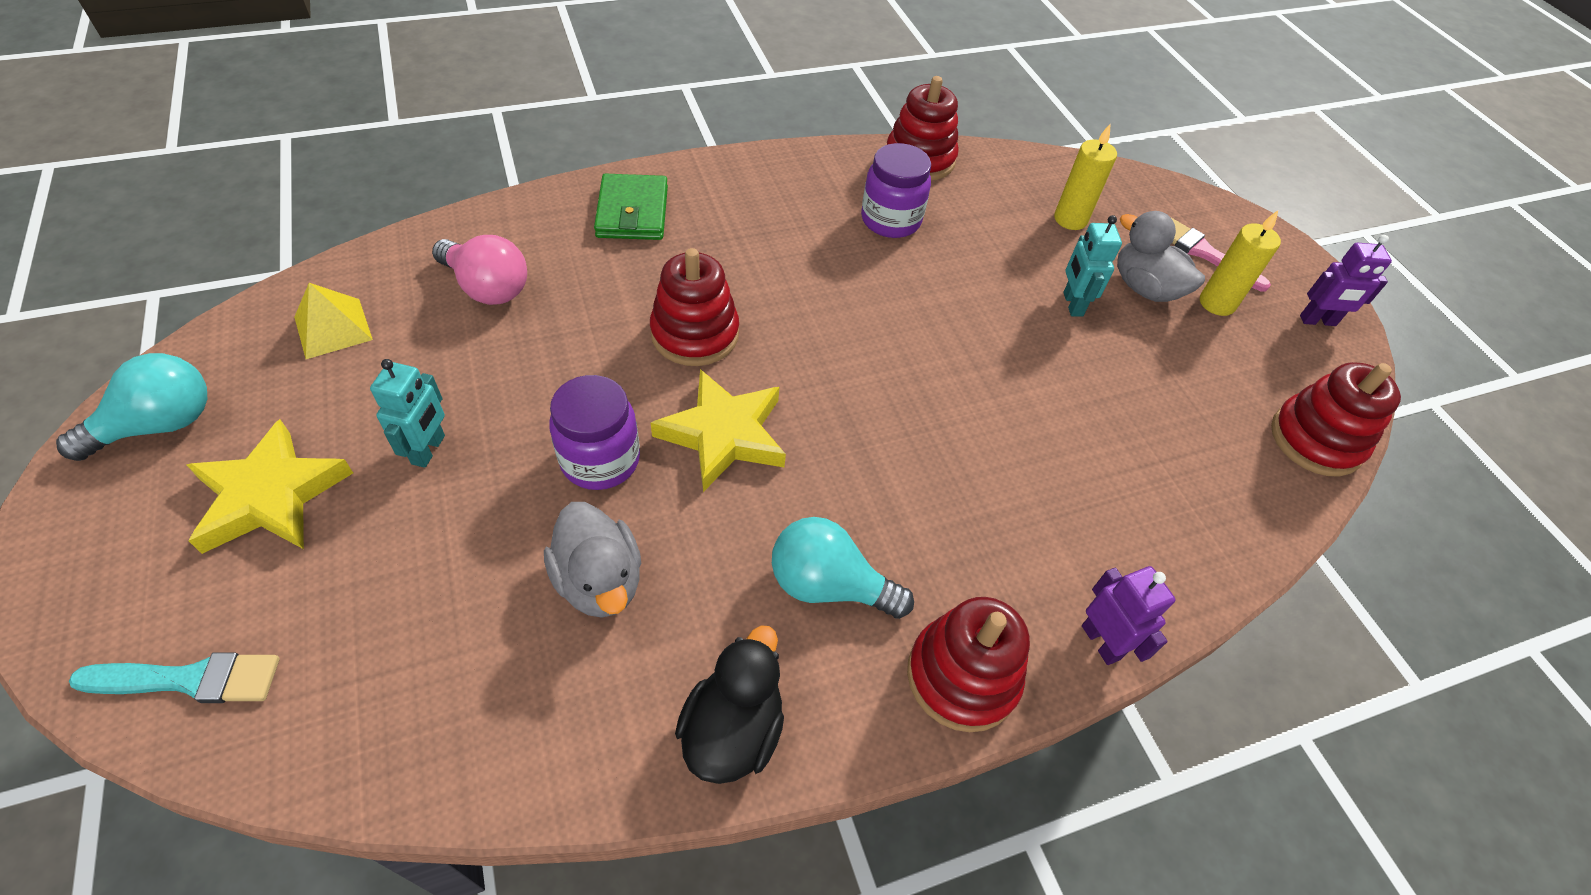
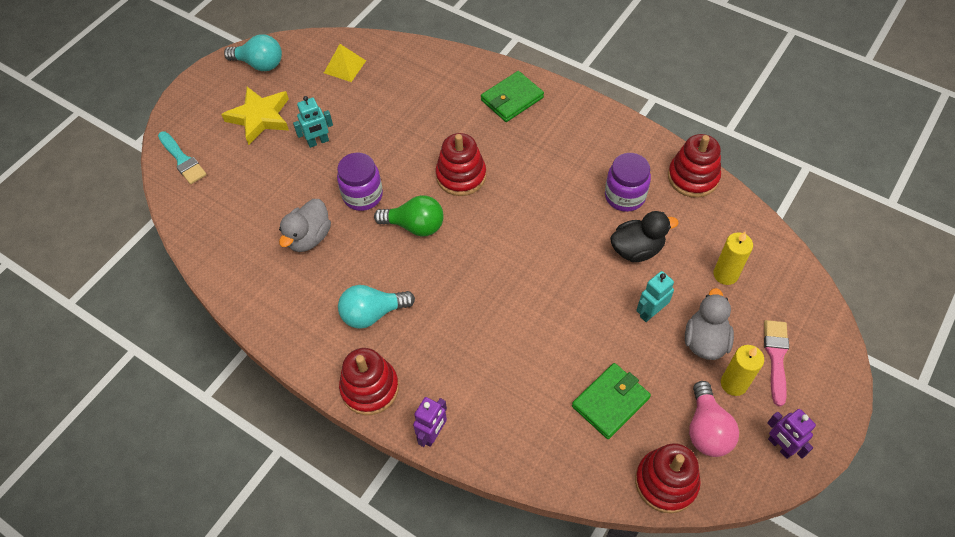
camera: 60 degrees right, 5 degrees up
(487, 287) = (413, 91): pink light bulb -> pink light bulb (706, 429)
(723, 434) = (415, 226): yellow star -> green light bulb
(733, 730) = (283, 323): black duck -> black duck (637, 249)
(829, 585) = (372, 313): turquoise light bulb -> turquoise light bulb turned 90 degrees counterclockwise
(1174, 417) = (610, 402): none -> green wallet

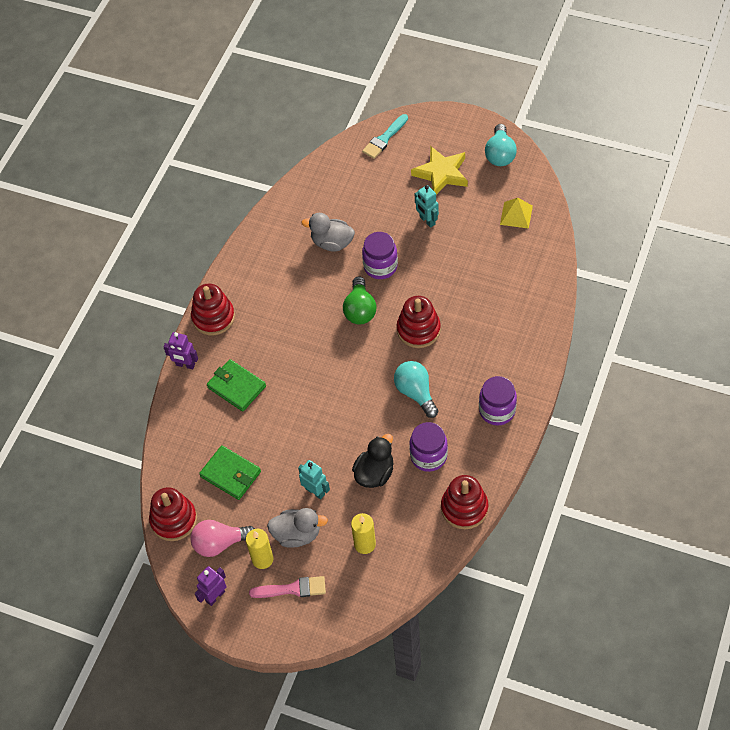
camera: 80 degrees right, 0 degrees up
(372, 313) = (274, 303): turquoise light bulb -> turquoise light bulb (416, 393)
(512, 99) = (516, 349): green wallet -> green wallet (236, 387)
(582, 128) = (497, 410): none -> purple jar
(637, 249) = (374, 473): black duck -> black duck turned 120 degrees counterclockwise

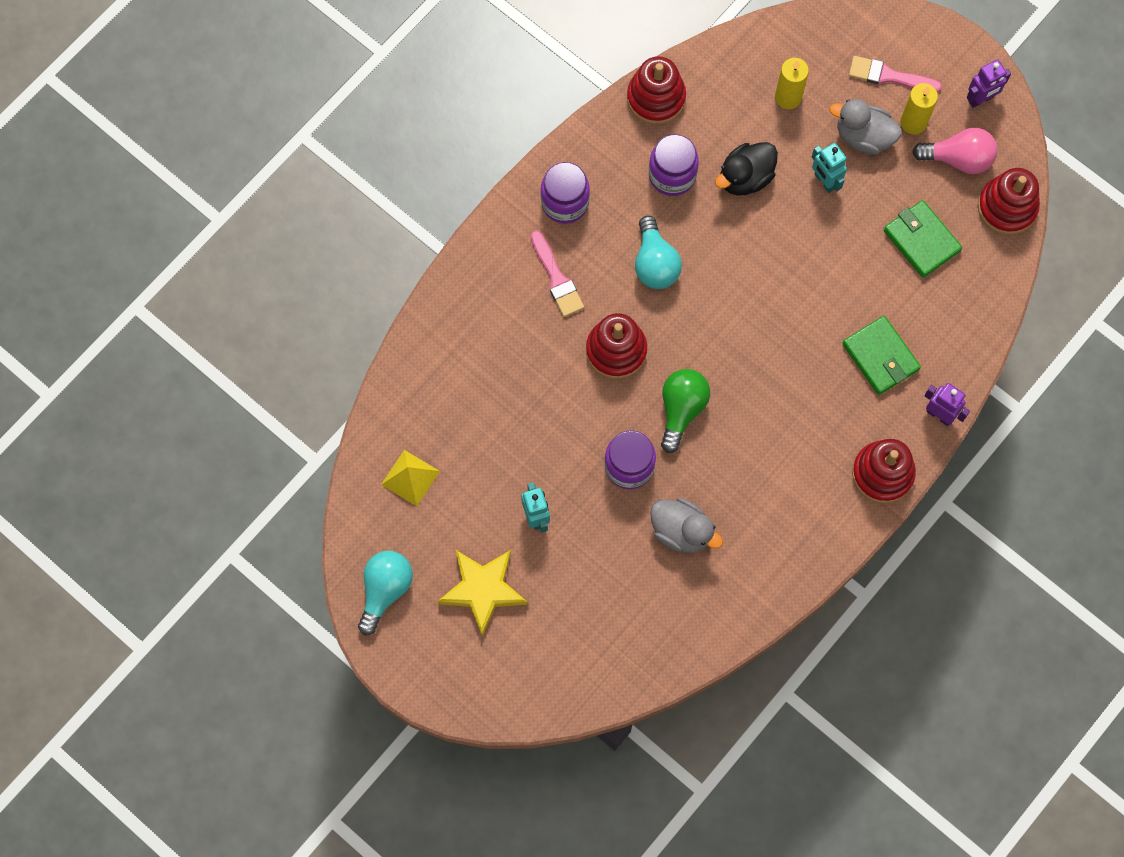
camera: 165 degrees left, 15 degrees up
(384, 139) = (539, 688): turquoise brush -> none
(479, 360) = (557, 278): none -> pink brush

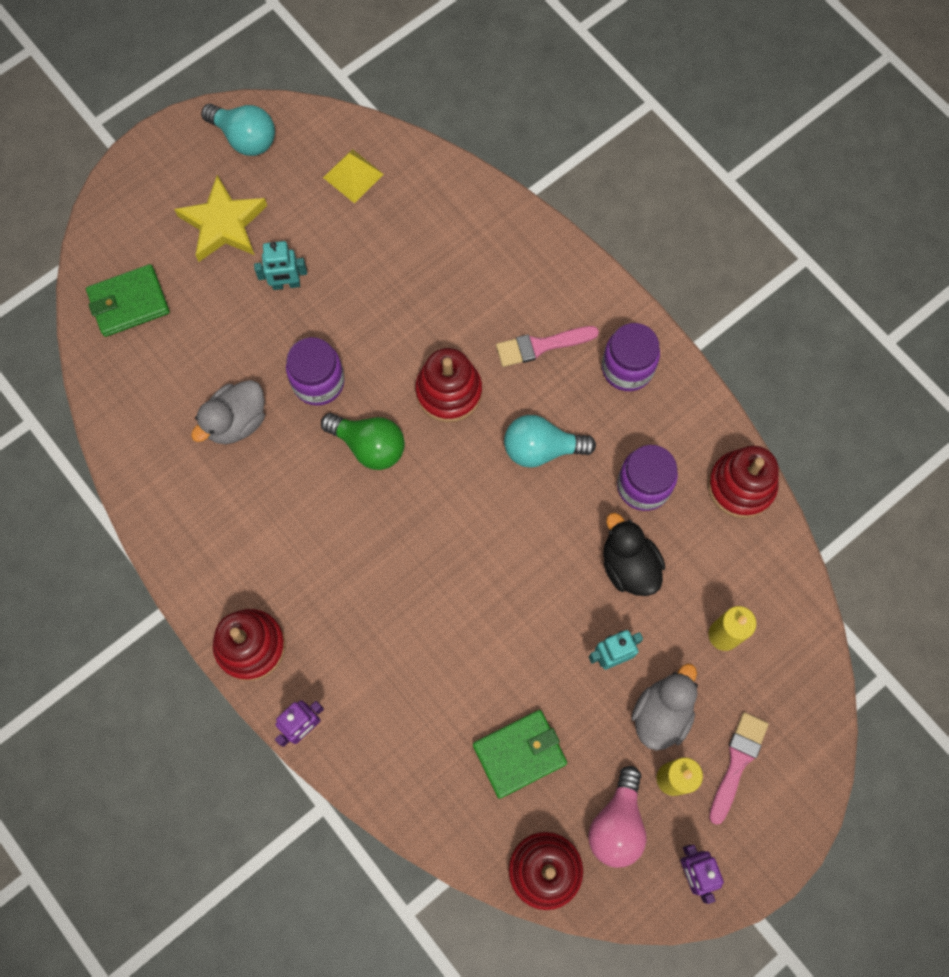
camera: 100 degrees right, 0 degrees up
(880, 357) = (386, 673): green wallet -> green wallet (129, 303)

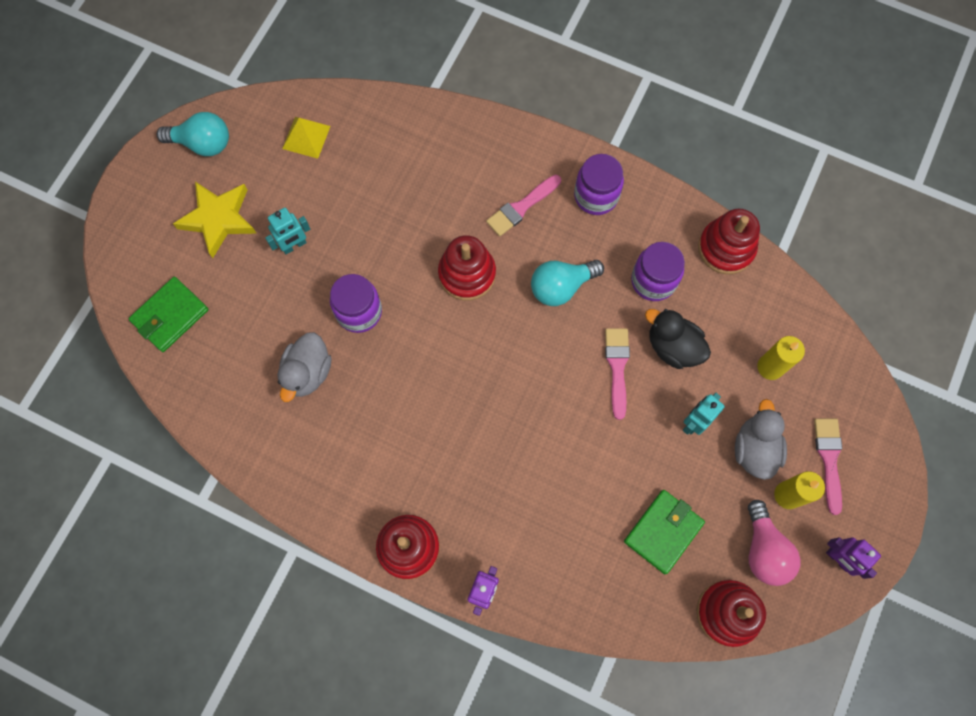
camera: 25 degrees left, 0 degrees up
(369, 446) = (425, 344): green light bulb -> none
(558, 560) = (617, 367): none -> pink brush

